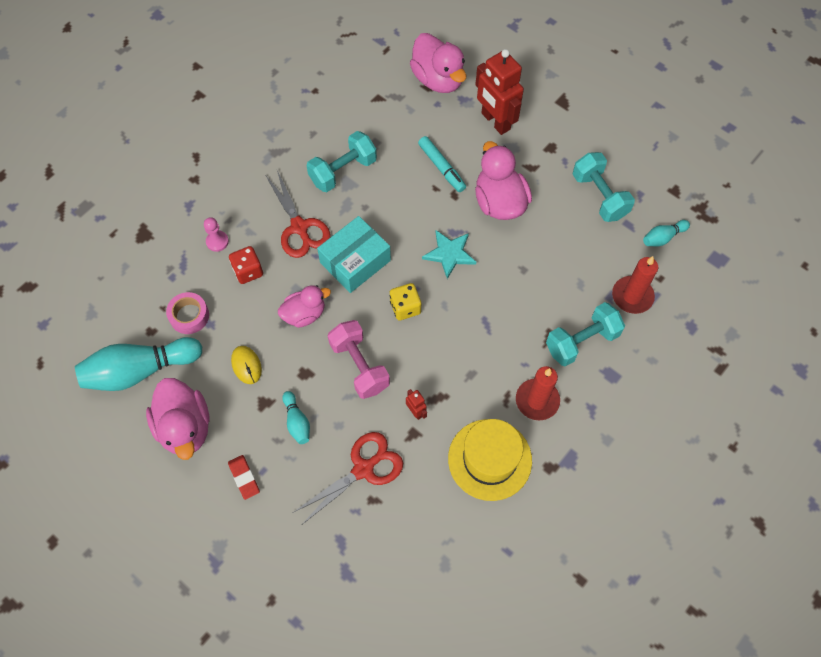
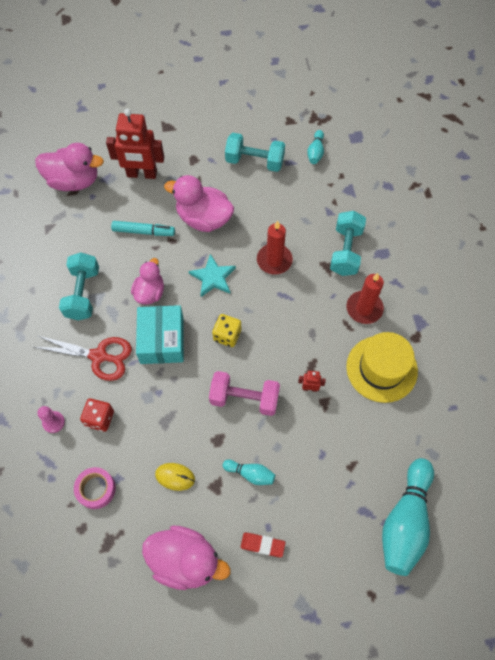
camera: 50 degrees left, 0 degrees up
(140, 370) = (107, 561): turquoise bowling pin -> turquoise bowling pin (405, 521)
(304, 314) = (171, 405): pink duck -> pink duck (150, 292)
(363, 469) = (323, 455): red scissors -> none
(632, 296) = (340, 199): red candle -> red candle (274, 260)

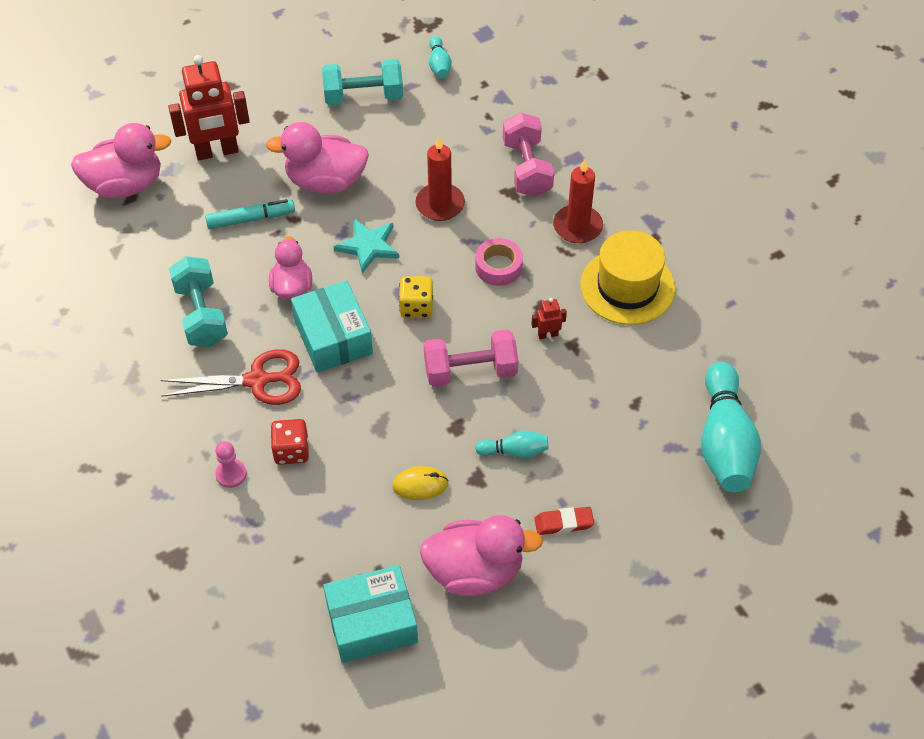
camera: 20 degrees left, 10 degrees down
(96, 489) = (323, 531): pink tape -> pink tape (498, 267)
(99, 574) = (372, 623): none -> turquoise box
(346, 251) = (527, 168): turquoise dumbbell -> pink dumbbell

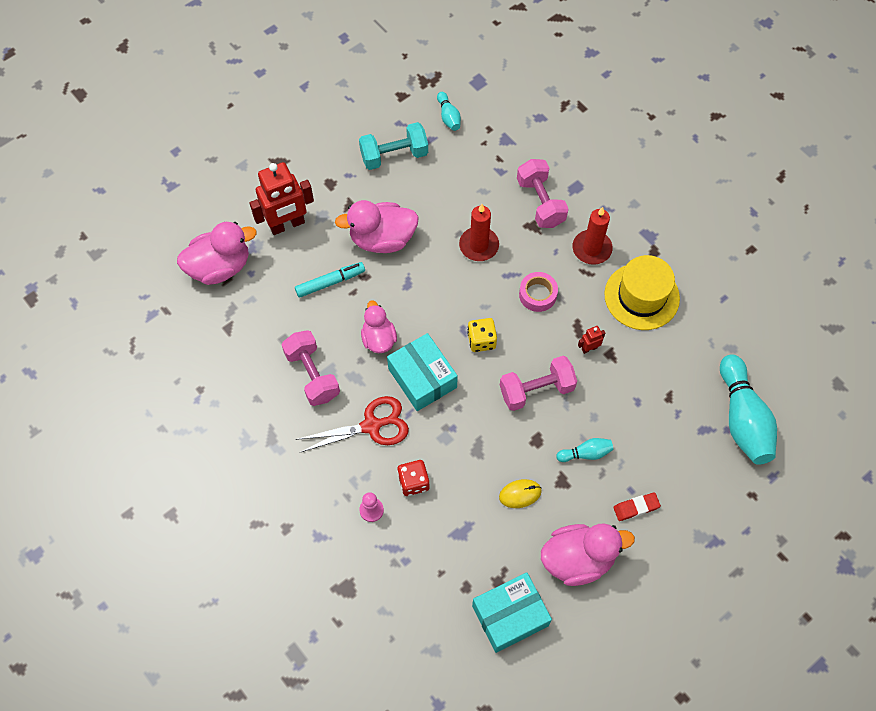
camera: 10 degrees left, 10 degrees up
(201, 315) = (312, 375): turquoise dumbbell -> pink dumbbell
(368, 246) = (430, 292): turquoise star -> none

